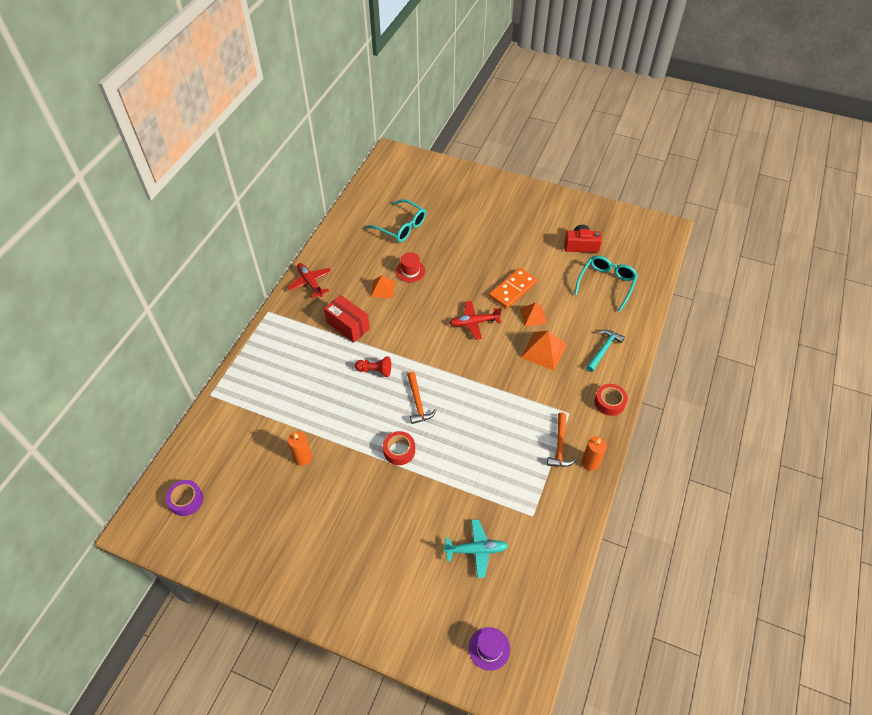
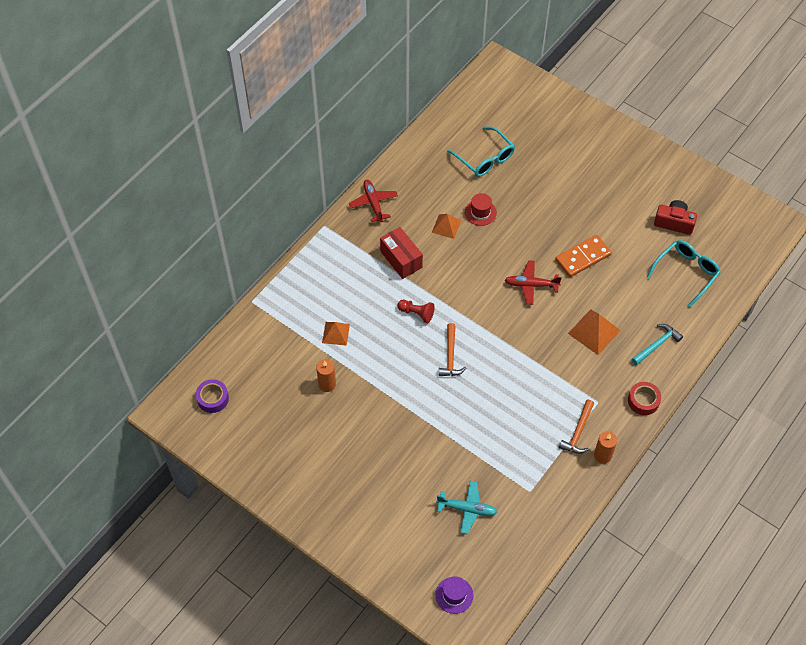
camera: 15 degrees right, 5 degrees up
(399, 451) = (420, 399): red tape -> none
(533, 316) = (595, 291): orange pyramid -> orange pyramid (336, 333)

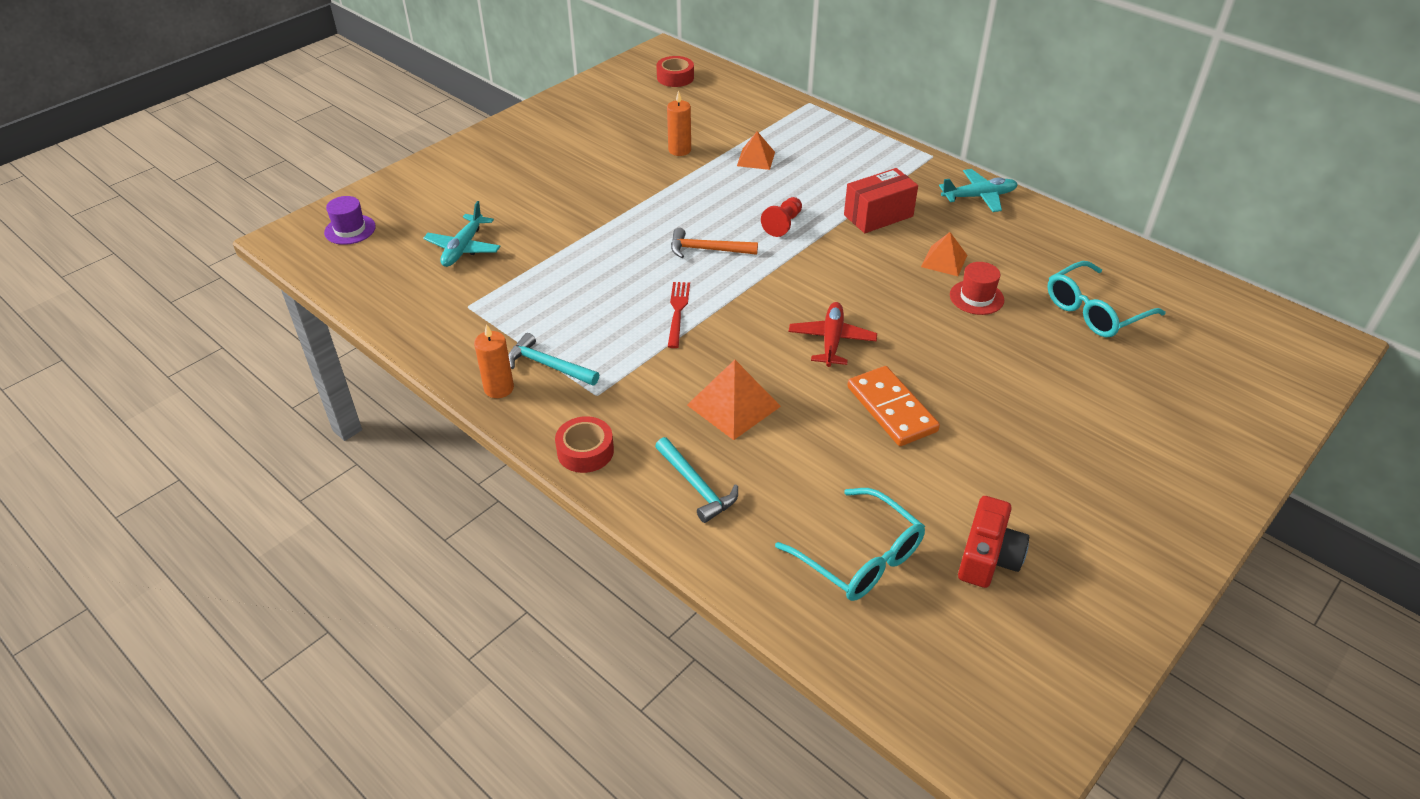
camera: 95 degrees right, 15 degrees down
(213, 398) = (675, 77): purple tape -> red tape
(373, 203) = (979, 197): red plane -> turquoise plane
(516, 367) = (677, 311): none -> red fork
(578, 432) = (548, 365): orange hammer -> turquoise hammer

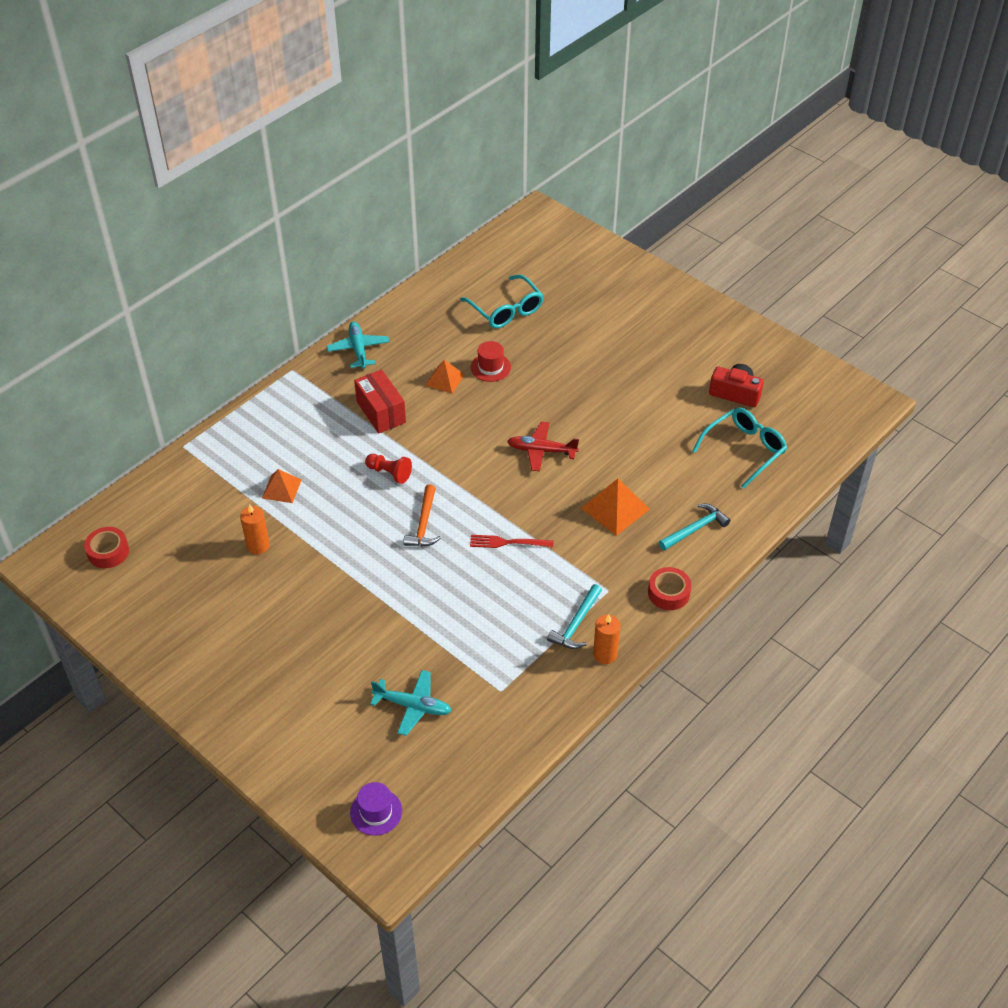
camera: 90 degrees left, 5 degrees up
(891, 409) = (613, 424): orange domino -> none

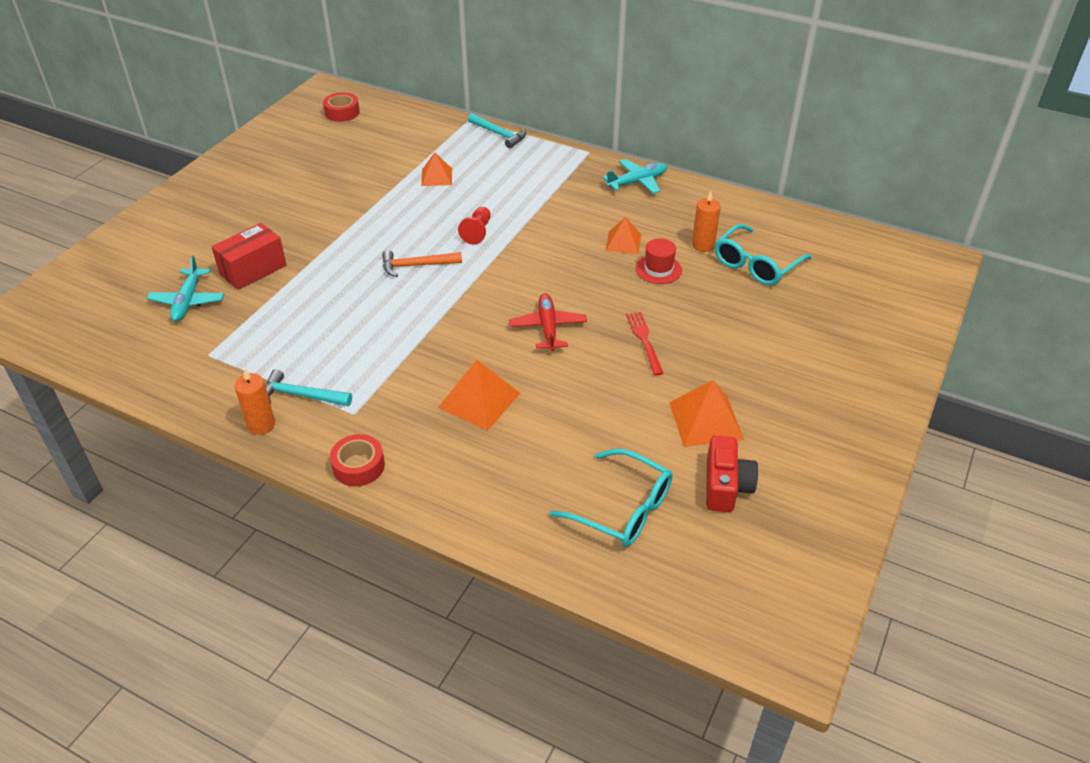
camera: 75 degrees right, 5 degrees down
(258, 546) = (365, 179): orange candle -> orange candle (703, 245)
(376, 812) = (69, 302): purple hat -> none
(381, 412) = (557, 212): red box -> red box (253, 270)
(507, 542) = (405, 325): red fork -> red fork (644, 340)
(671, 386) = (705, 420): none -> orange pyramid
(695, 529) = (467, 477): turquoise hammer -> turquoise hammer (499, 134)

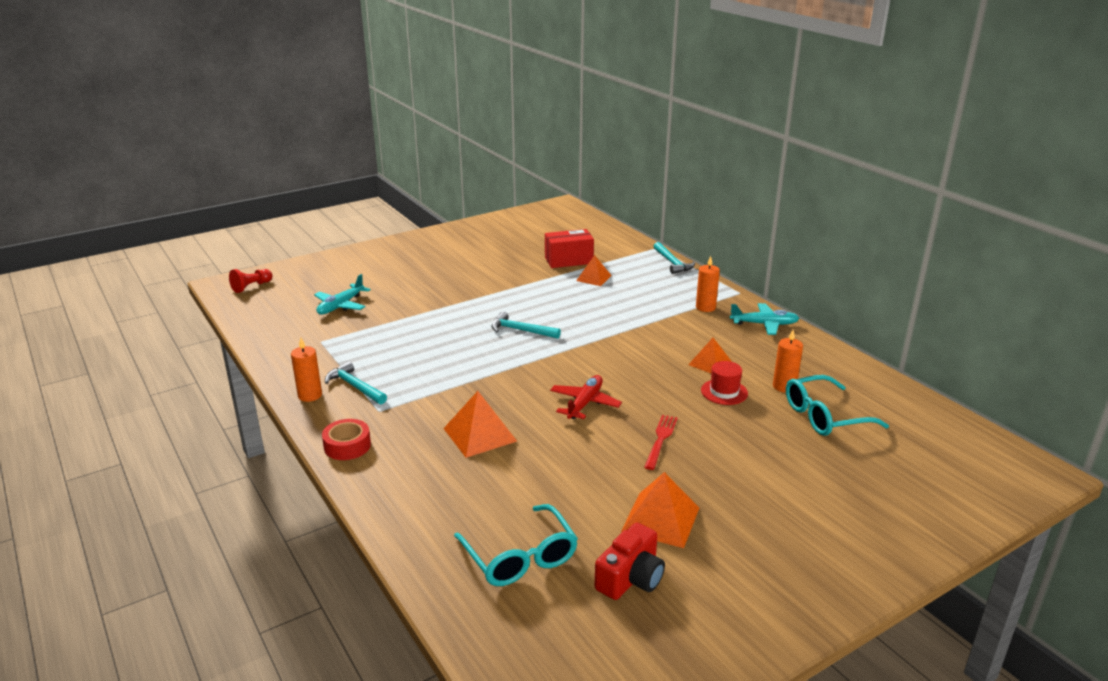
camera: 30 degrees right, 15 degrees down
(253, 270) = (402, 300): red box -> red box (569, 260)
(342, 112) = (561, 221): red tape -> none
(416, 265) = (521, 330): orange hammer -> turquoise hammer
(477, 232) = (590, 322): red pawn -> red pawn (251, 287)
(571, 179) = (705, 307): none -> orange candle

